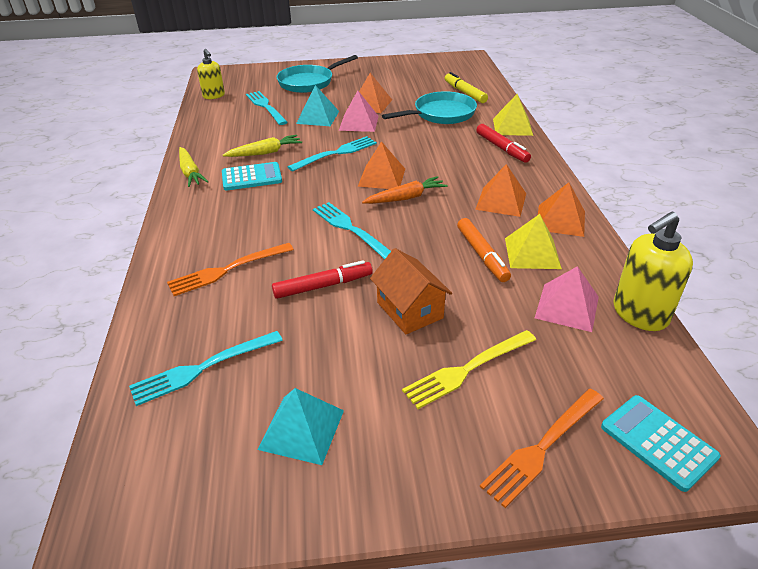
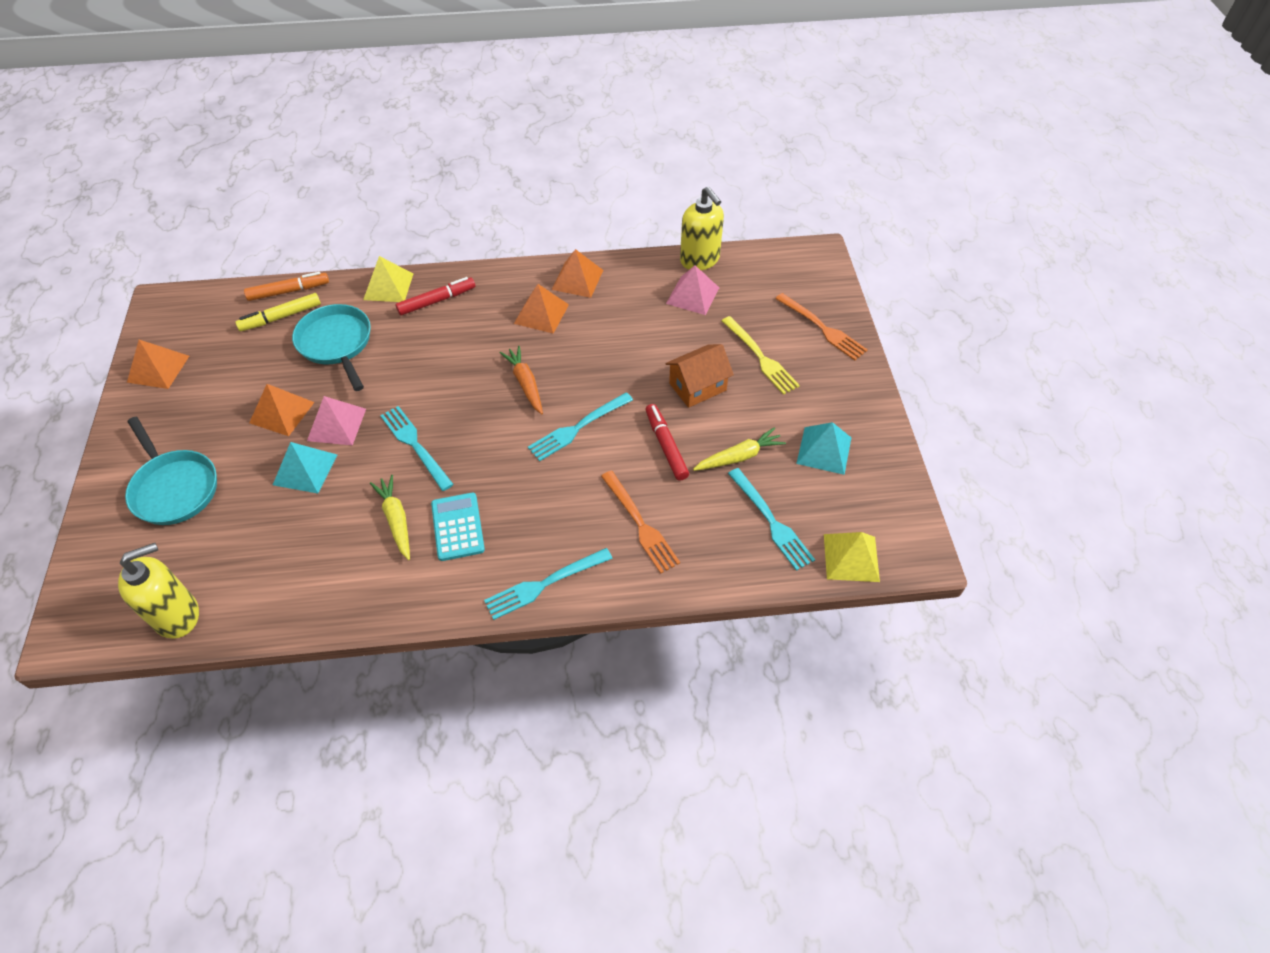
camera: 90 degrees left, 15 degrees up
(190, 172) = (433, 598): yellow carrot -> yellow carrot (739, 456)
(214, 96) = (177, 615): yellow soap dispenser -> yellow soap dispenser, size x1.53
(265, 107) = (248, 536): turquoise fork -> turquoise fork (544, 584)
(381, 177) = (480, 402): orange pyramid -> orange pyramid (158, 369)
(482, 255) = (625, 336): orange marker -> orange marker (289, 291)
(532, 253) = (624, 304): yellow pyramid -> yellow pyramid (851, 557)
(658, 442) = (812, 278): turquoise calculator -> none

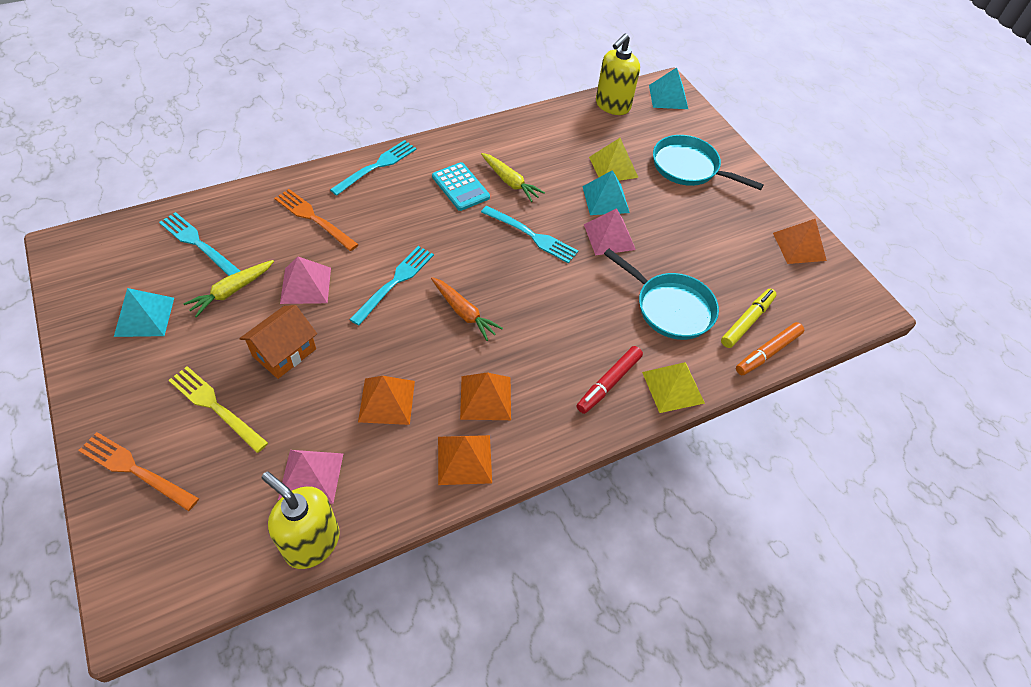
camera: 155 degrees right, 0 degrees up
(87, 612) = (668, 97): none -> turquoise pyramid
(282, 412) = (662, 236): orange pyramid -> orange pyramid (387, 401)
(666, 446) = (305, 285): red marker -> pink pyramid
(851, 557) = (126, 231): yellow pyramid -> yellow pyramid (613, 167)

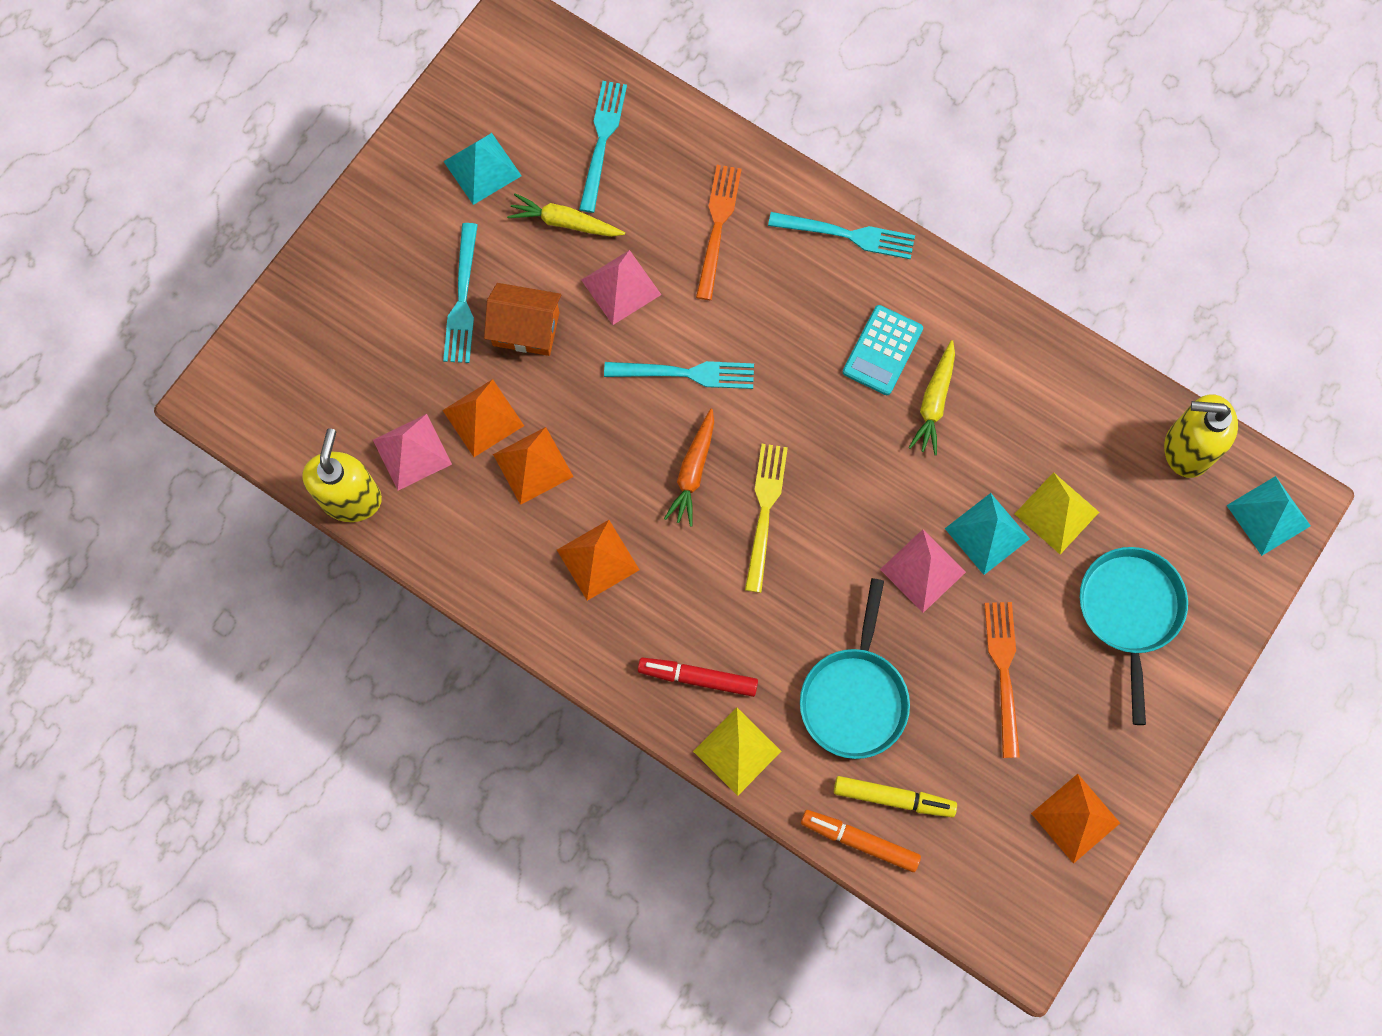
camera: 65 degrees right, 20 degrees up
(134, 470) = (327, 297): orange fork -> orange fork (1003, 671)
(215, 406) = (428, 313): yellow fork -> yellow fork (764, 510)
(464, 459) = (514, 581): orange pyramid -> orange pyramid (483, 418)
(532, 235) = (860, 479): turquoise fork -> turquoise fork (462, 300)

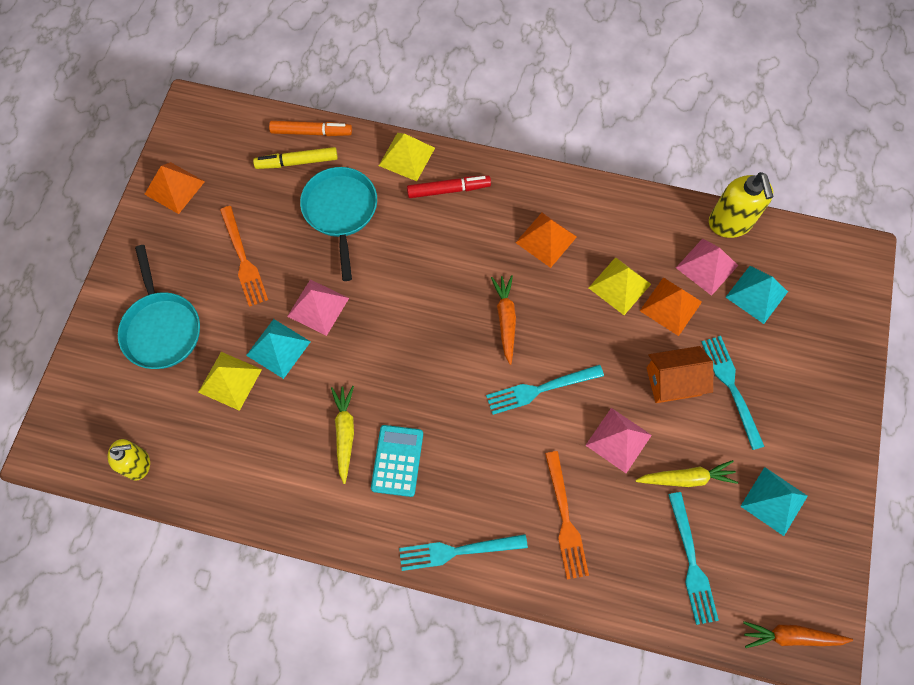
camera: 160 degrees right, 5 degrees down
(533, 465) = (619, 285): orange pyramid -> yellow pyramid
(536, 44) = (791, 636): none -> orange carrot
(764, 510) = (444, 310): yellow fork -> none
(1186, 449) = (138, 464): yellow soap dispenser -> yellow soap dispenser, size x0.66
(1268, 515) = (66, 434): turquoise pyramid -> turquoise pyramid (756, 294)

